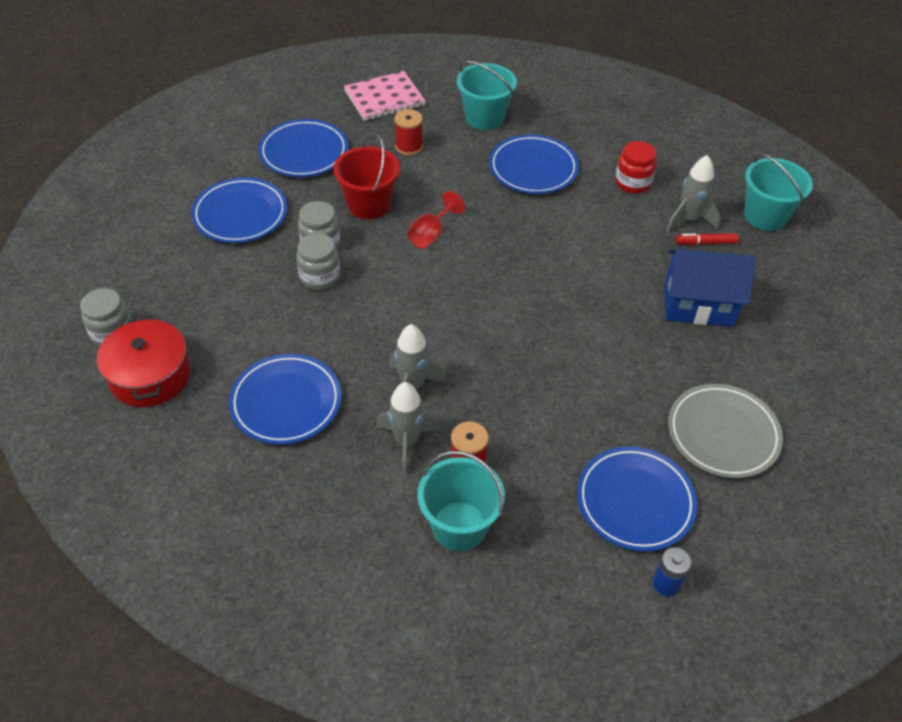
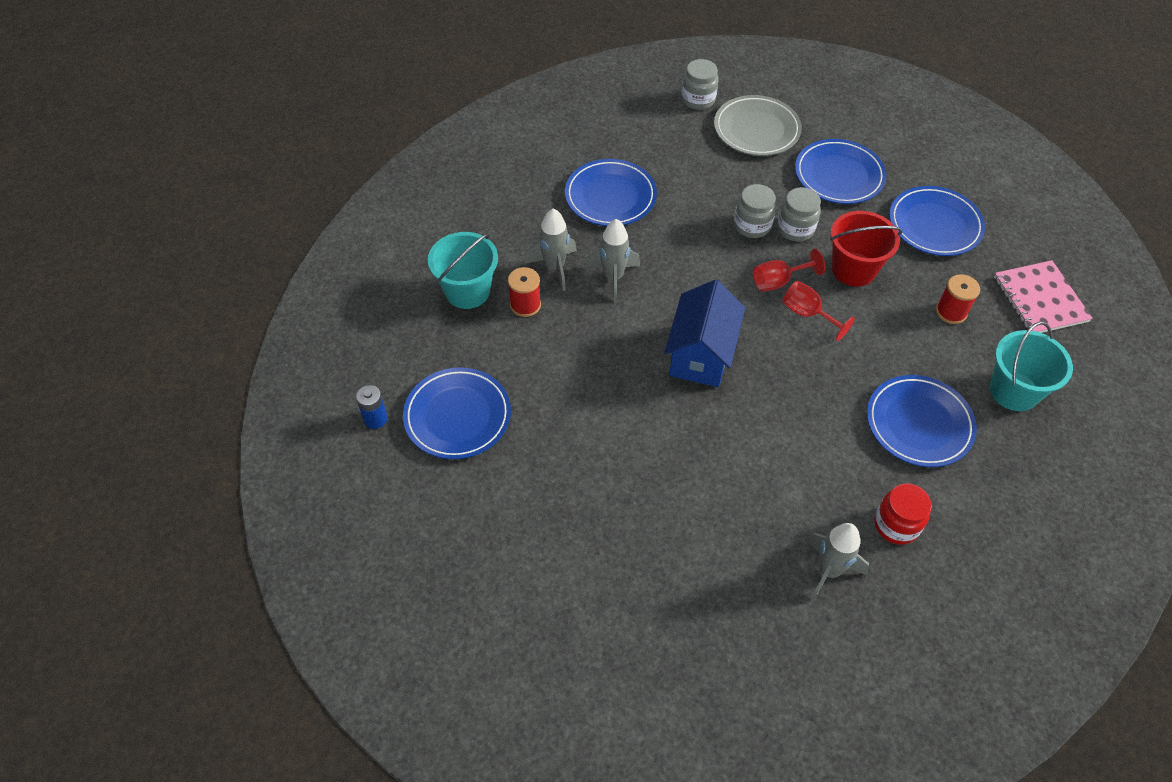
camera: 100 degrees right, 5 degrees up
(150, 376) = (650, 120): red pot -> none
(394, 255) = (778, 281): none -> red goblet
(698, 305) = (685, 538): blue house -> blue house (700, 355)
(706, 243) = (785, 578): red marker -> none
(723, 434) = (512, 509): grey plate -> grey plate (756, 129)
(765, 216) = (834, 668): turquoise bucket -> none

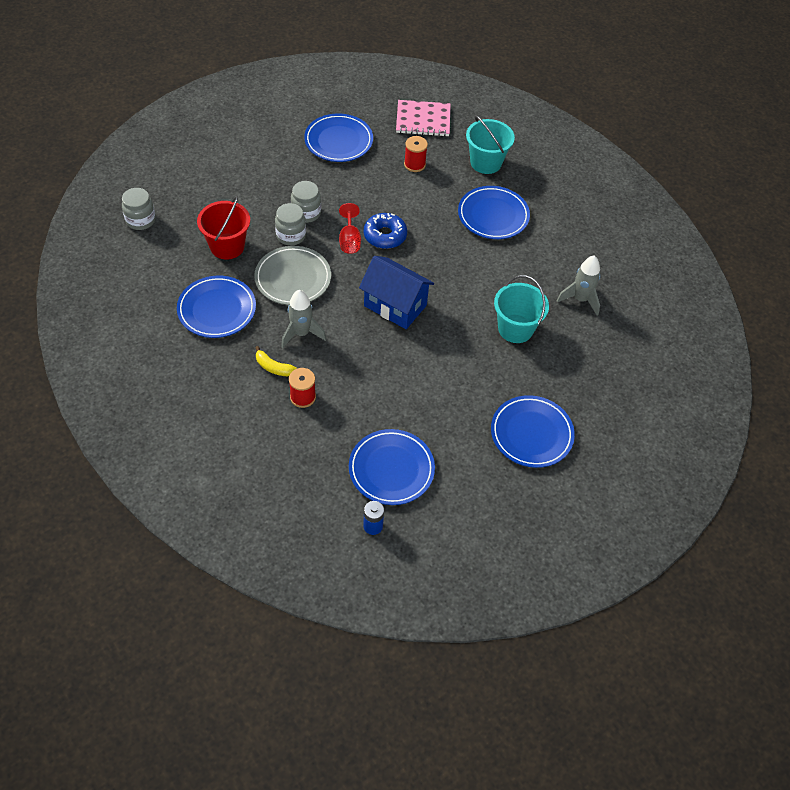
camera: 75 degrees left, 0 degrees up
(467, 291) = (270, 432): turquoise bucket -> turquoise bucket (515, 328)
(554, 267) = (273, 367): grey rocket -> yellow banana
(756, 129) = (195, 198): grey plate -> grey plate (293, 278)
(807, 314) = (385, 235): red goblet -> blue donut
(839, 175) = (267, 170): blue plate -> blue plate (531, 434)
(853, 269) = (357, 197): red bucket -> red bucket (227, 246)
(896, 525) = (559, 255): red jar -> none

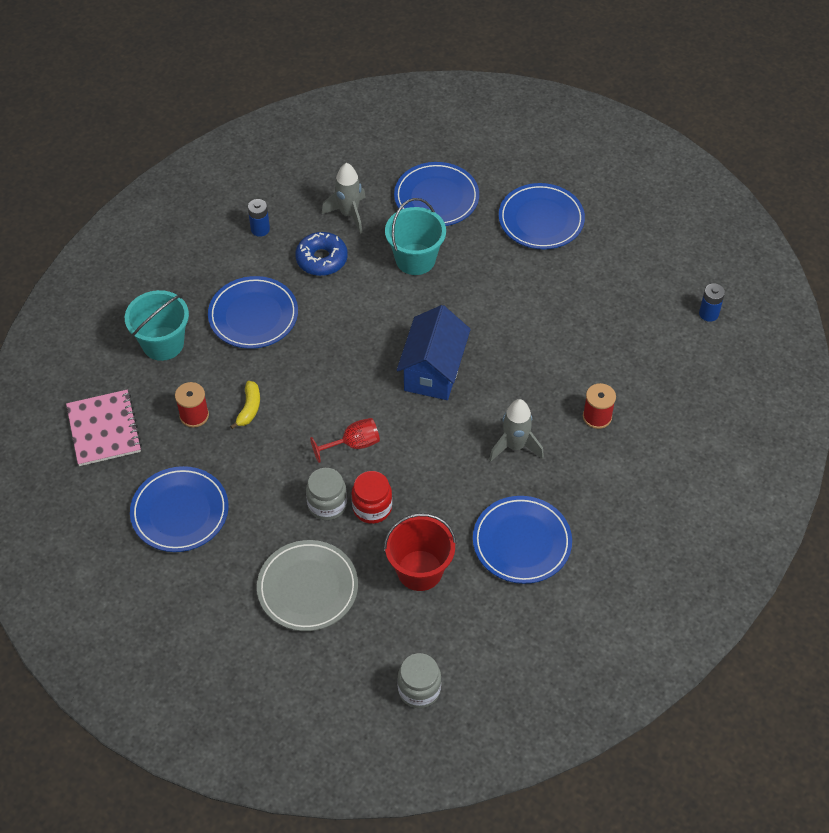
camera: 105 degrees left, 0 degrees up
(273, 367) = (573, 456): yellow banana -> yellow banana (249, 408)
(291, 235) = (372, 508): grey jar -> red jar
(293, 278) = (439, 482): grey plate -> grey plate (307, 588)
(385, 235) = (330, 411): blue donut -> blue donut (321, 259)
(391, 469) = (640, 317): blue plate -> blue plate (436, 198)
(581, 240) = (260, 229): none -> blue battery

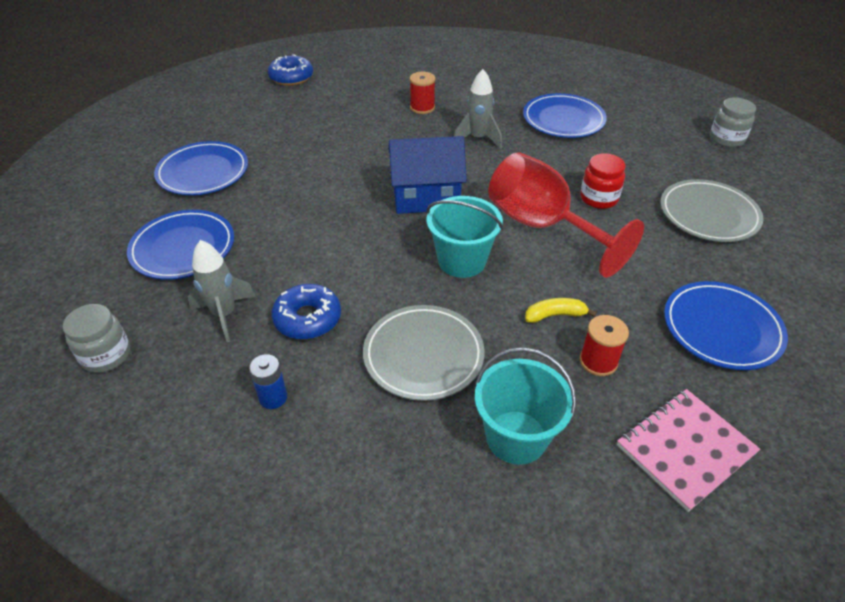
camera: 110 degrees left, 10 degrees down
(253, 316) = (423, 355): blue plate -> grey plate
(327, 504) = (619, 225): grey jar -> grey jar (106, 355)
(353, 444) = (542, 226): red goblet -> red goblet, size x2.12
(415, 259) = (283, 242): turquoise bucket -> turquoise bucket (462, 261)
(419, 570) = (632, 160): red bucket -> none
(708, 314) = (291, 77): blue battery -> blue donut

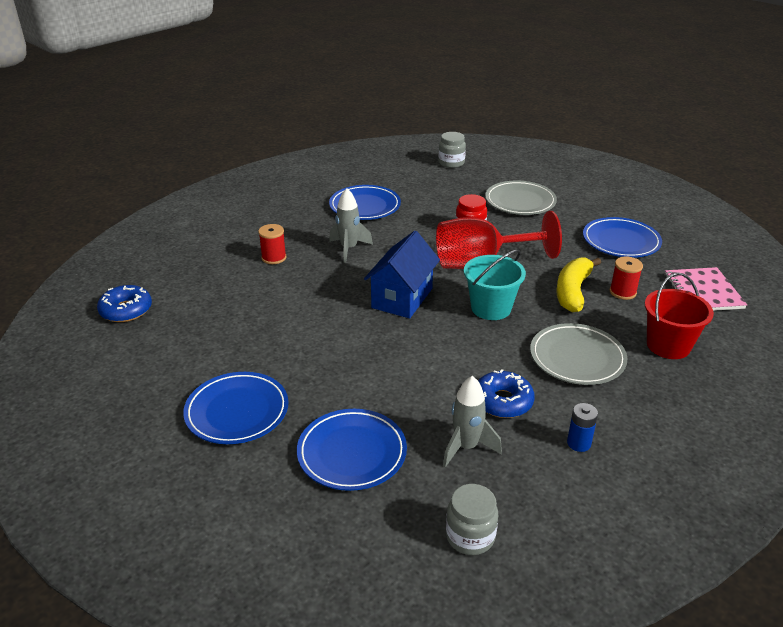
camera: 60 degrees left, 10 degrees down
(516, 437) = (668, 345): turquoise bucket -> red bucket
(555, 315) = (573, 291): yellow banana -> yellow banana, size x1.80

